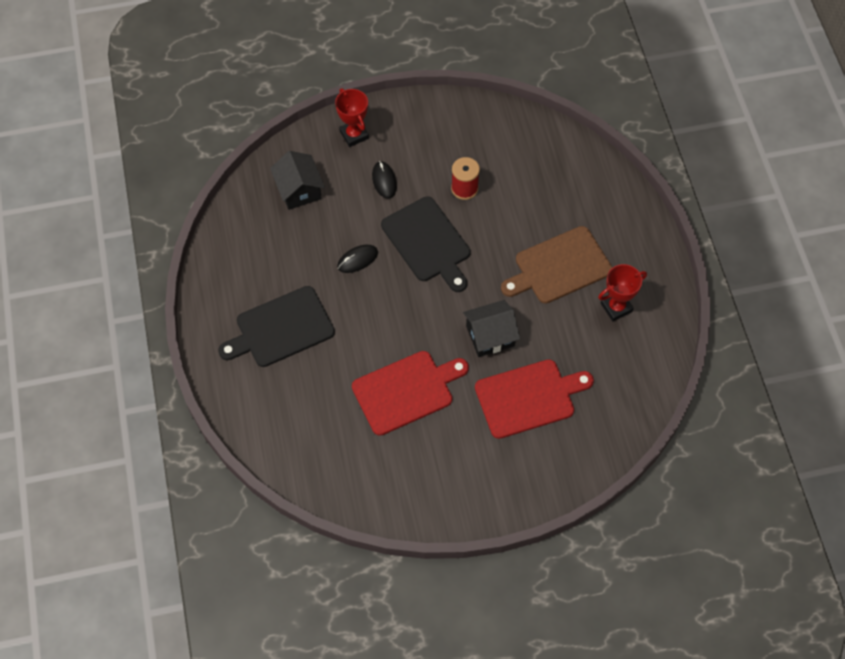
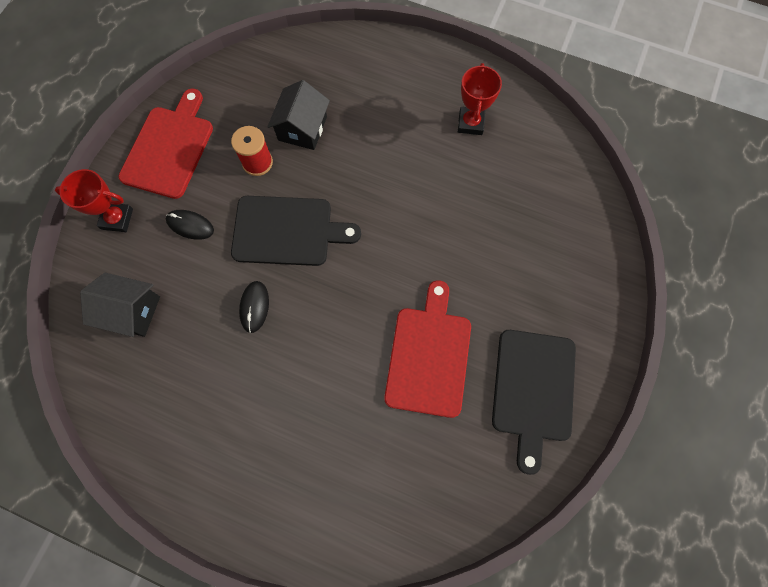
camera: 55 degrees left, 10 degrees up
(281, 328) = (272, 434): black cutting board -> black cutting board (533, 390)
(490, 336) = (424, 242): black house -> black house (302, 128)
(528, 397) = (509, 252): red cutting board -> red cutting board (169, 148)
(559, 267) = (398, 140): brown cutting board -> none

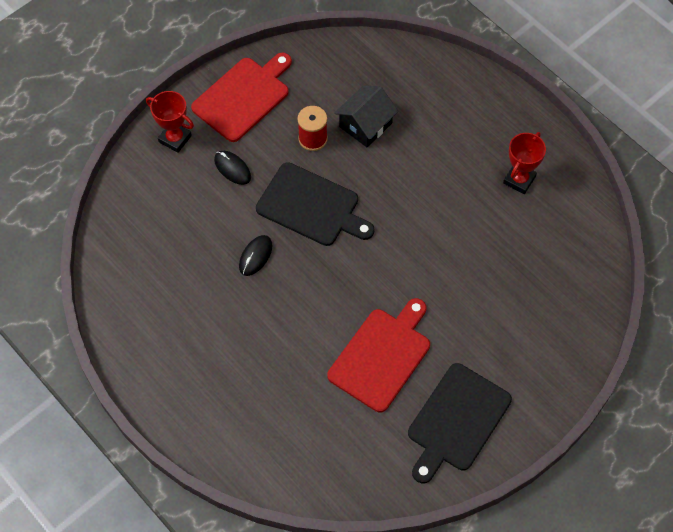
camera: 25 degrees right, 10 degrees down
(132, 311) = (155, 218): black house -> none

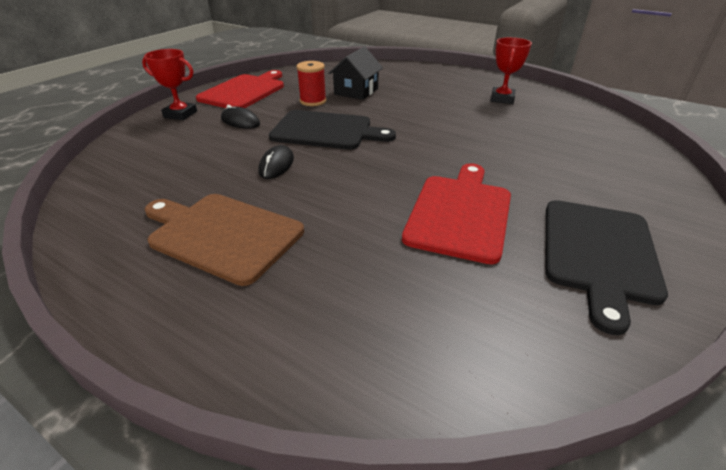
camera: 15 degrees left, 25 degrees down
(204, 337) = (222, 234): none -> brown cutting board

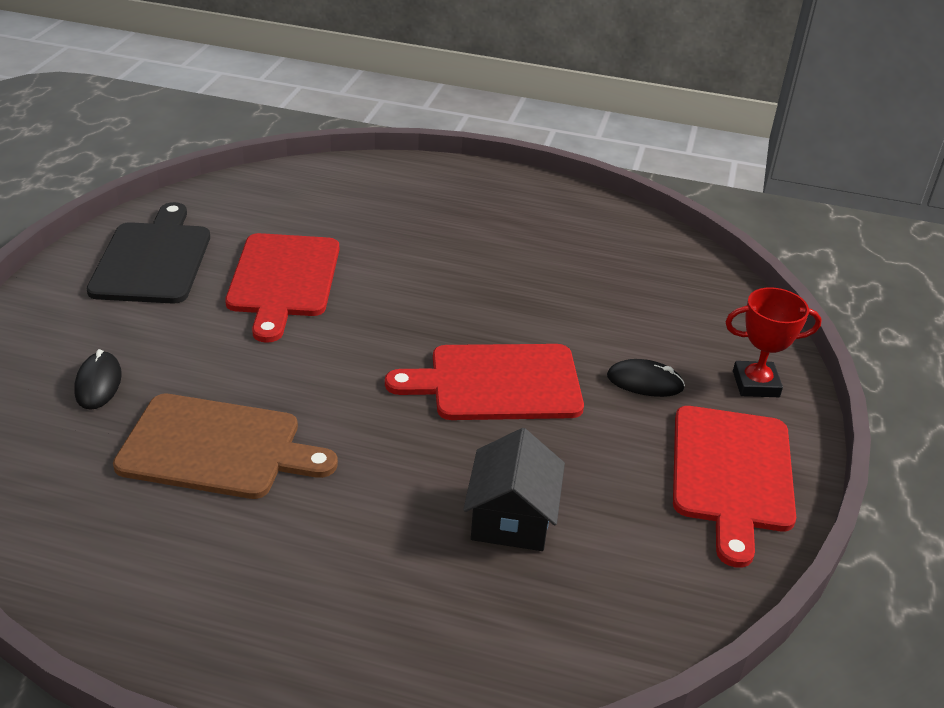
camera: 160 degrees right, 0 degrees up
(222, 234) = (504, 231): brown cutting board -> brown cutting board (217, 448)
(276, 165) = (519, 310): black mouse -> black mouse (98, 383)
(313, 101) = (574, 463): red spool -> none
(326, 131) = (498, 383): black cutting board -> red cutting board
(502, 99) = (187, 547): red trophy -> none

